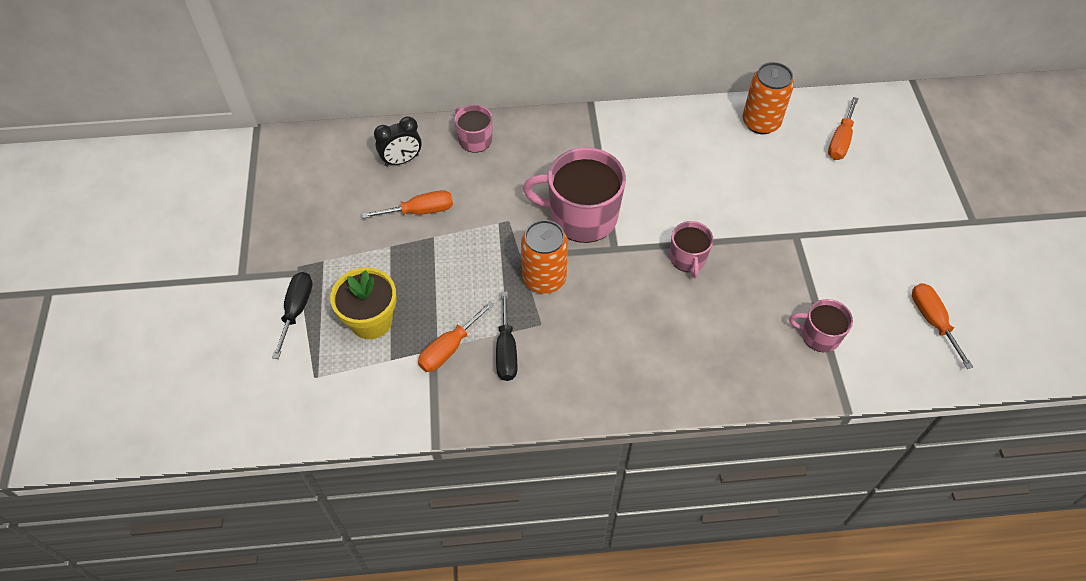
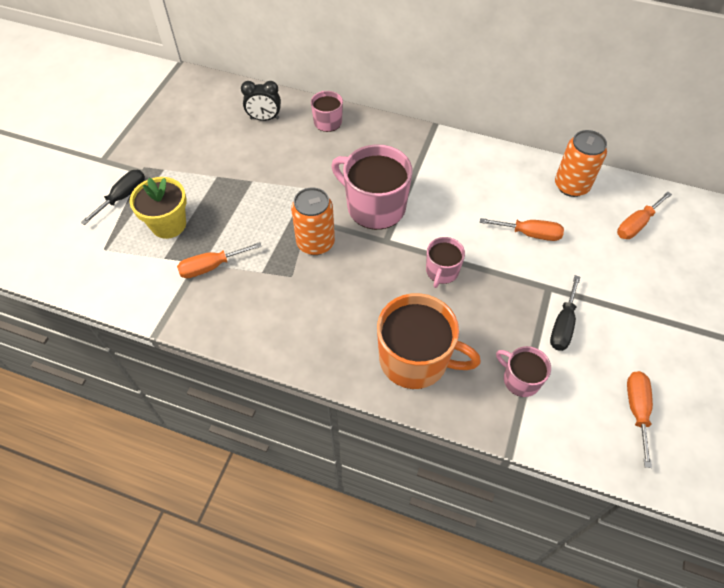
camera: 25 degrees right, 0 degrees up
(420, 211) = (254, 159): orange screwdriver -> orange screwdriver (530, 234)
(506, 350) = (252, 286): black screwdriver -> black screwdriver (562, 325)
(714, 357) = (415, 359): none -> orange mug

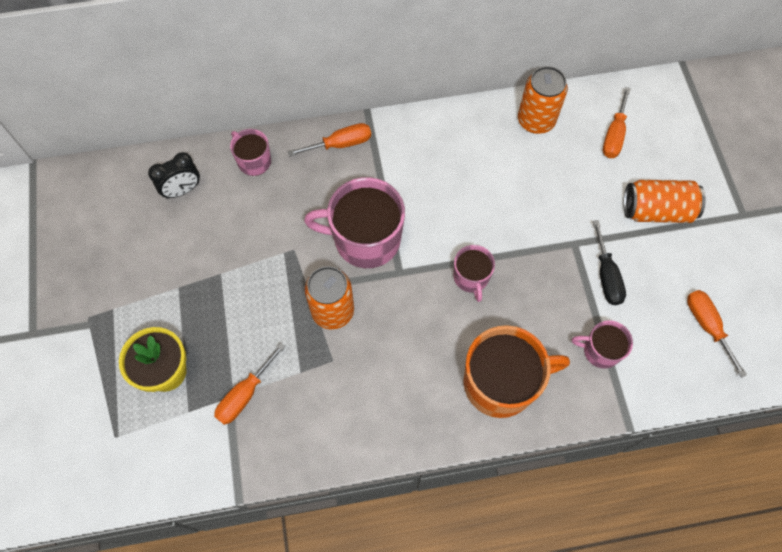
camera: 30 degrees left, 10 degrees up
(123, 197) = (91, 366): black screwdriver -> none
(530, 234) = (527, 194): orange screwdriver -> orange screwdriver (341, 144)
(642, 297) = (656, 211): none -> orange can

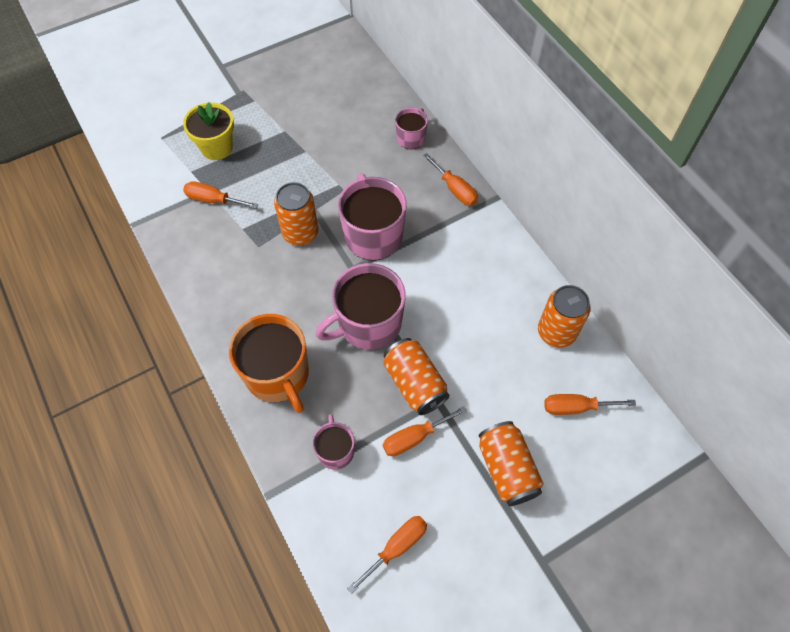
camera: 70 degrees right, 5 degrees down
(182, 190) = (365, 104): black clock -> none
(471, 277) = (368, 324): pink mug -> pink mug, size x1.87
(551, 257) = (415, 383): none -> orange can
(606, 276) = (414, 437): black screwdriver -> orange screwdriver

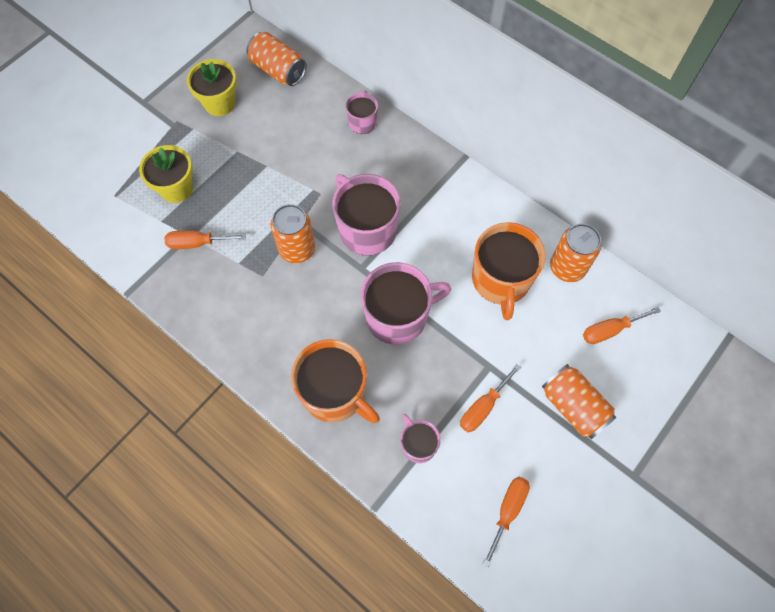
camera: 20 degrees left, 5 degrees up
(287, 86) = (219, 103): none -> yellow flower pot
(368, 324) = (398, 316): pink mug -> pink mug turned 150 degrees counterclockwise
(415, 383) = (463, 357): orange can -> orange can (278, 70)
(455, 189) = (424, 160): orange screwdriver -> none
(484, 323) = (501, 280): none -> orange mug

